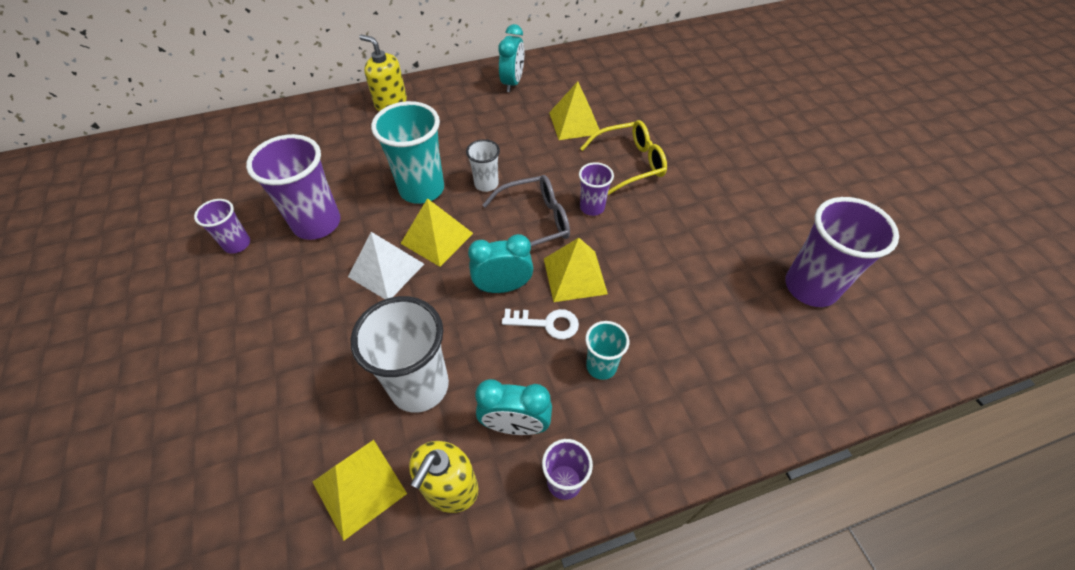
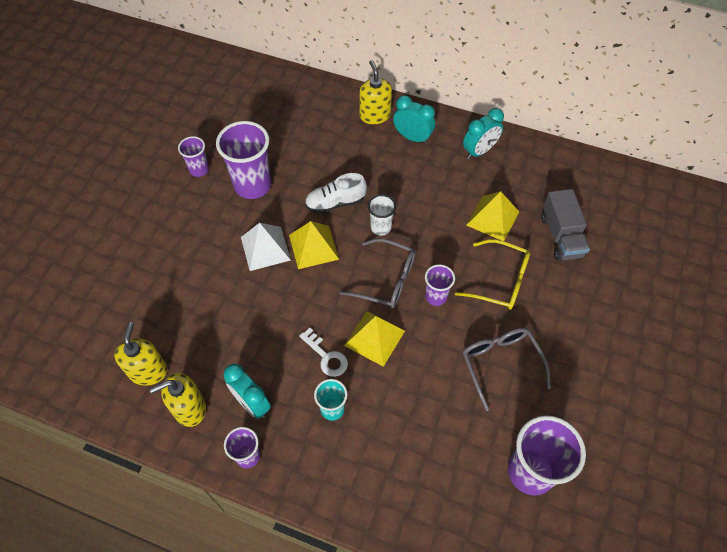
camera: 40 degrees right, 5 degrees up
(359, 487) = (148, 371): yellow pyramid -> yellow soap dispenser
(419, 386) = (222, 338): white cup -> none
(422, 189) = (335, 203): turquoise cup -> white shoe
(503, 287) = (323, 311): turquoise clock -> turquoise clock (412, 137)
(639, 106) = (561, 236): none -> grey truck
(698, 223) = (501, 364): none -> grey glasses

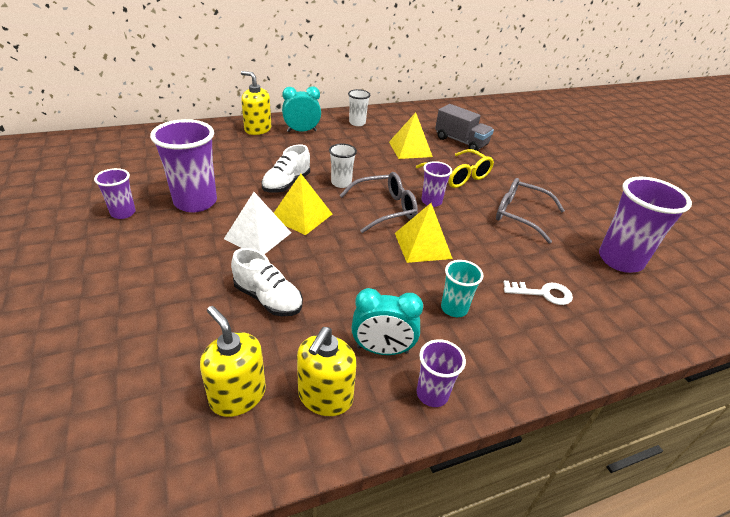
camera: 45 degrees left, 20 degrees down
(222, 312) = (268, 299): none -> white shoe
(326, 356) = (402, 277): white key -> white key (543, 293)
(479, 151) = (357, 123): turquoise clock -> white cup
(499, 281) = (458, 176): yellow glasses -> yellow glasses turned 75 degrees clockwise

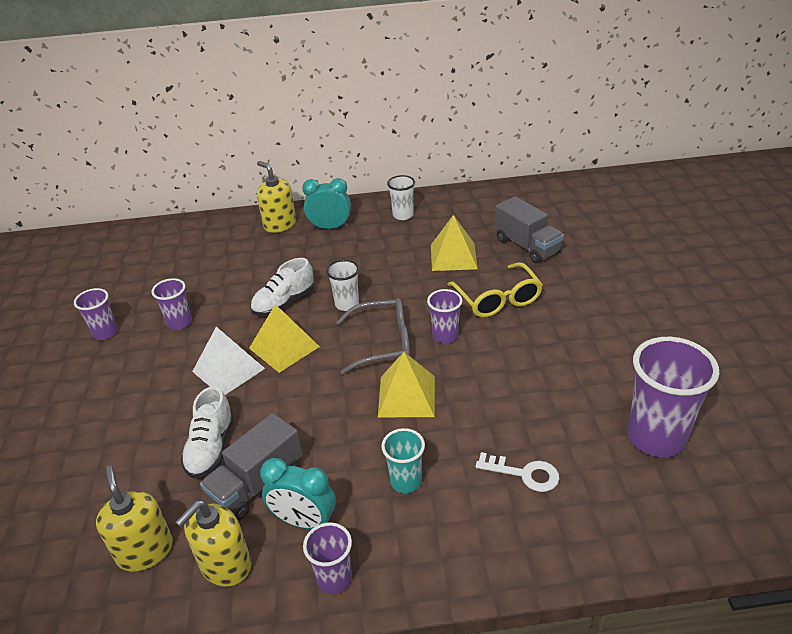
camera: 20 degrees right, 0 degrees up
(195, 202) = (179, 323): purple cup -> purple cup, size x0.54
(268, 299) = (211, 448): white shoe -> white shoe turned 45 degrees clockwise
(325, 323) = (257, 483): none -> grey truck
(520, 215) = (552, 362): grey glasses -> none

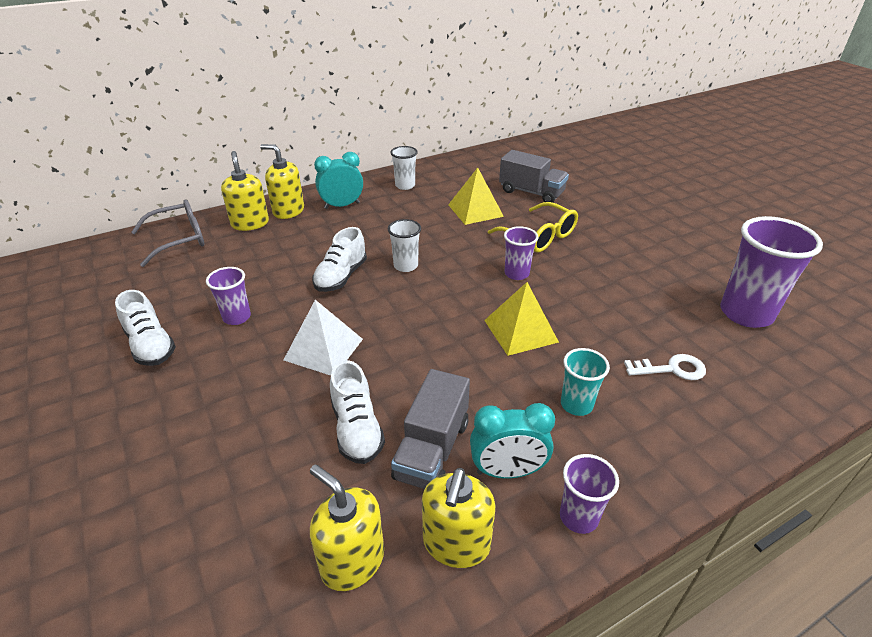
camera: 25 degrees left, 0 degrees up
(105, 333) = (151, 345): purple cup -> white shoe
(240, 232) = (250, 223): none -> yellow soap dispenser
(284, 347) = (369, 315): yellow pyramid -> none
(383, 343) = (464, 291): grey glasses -> grey glasses (178, 239)

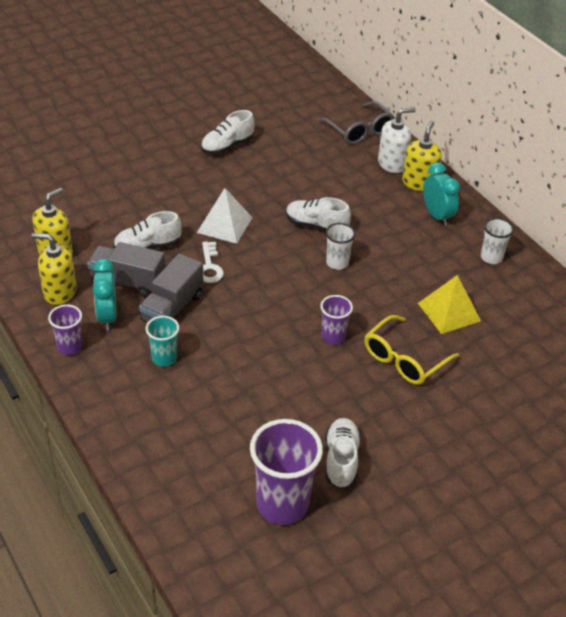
camera: 85 degrees right, 5 degrees up
(237, 317) = (259, 178): purple cup -> none
(250, 223) = (392, 164): yellow soap dispenser -> white soap dispenser
(520, 331) = (249, 333): yellow pyramid -> none
(531, 192) = (503, 361): grey truck -> grey truck (172, 308)
(671, 369) = (202, 425): white key -> white key (209, 267)
(674, 277) = (341, 460): none -> white shoe

